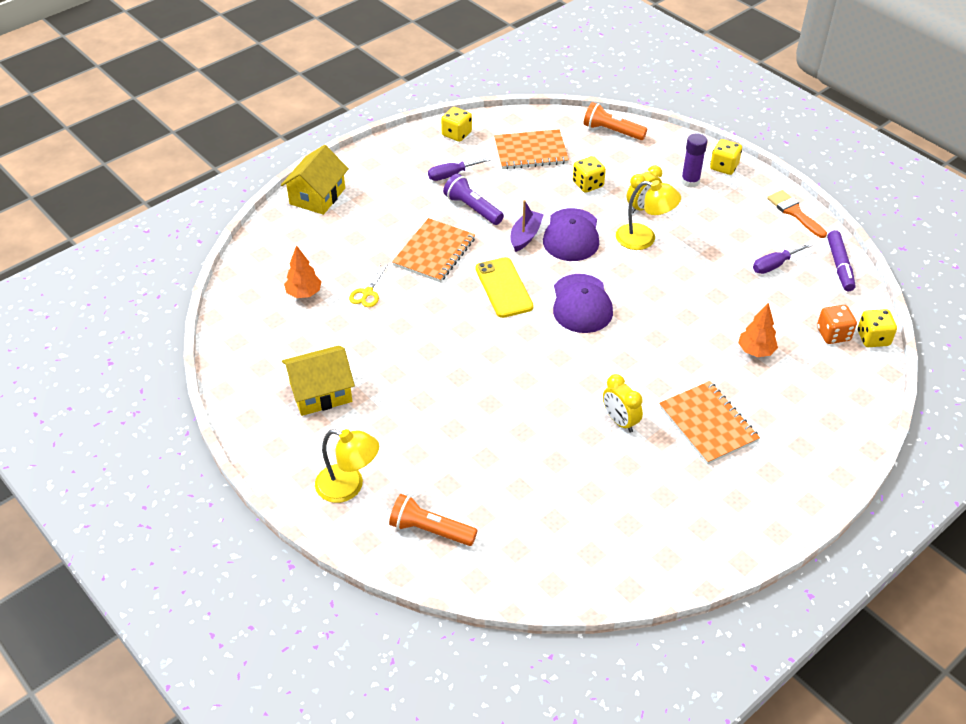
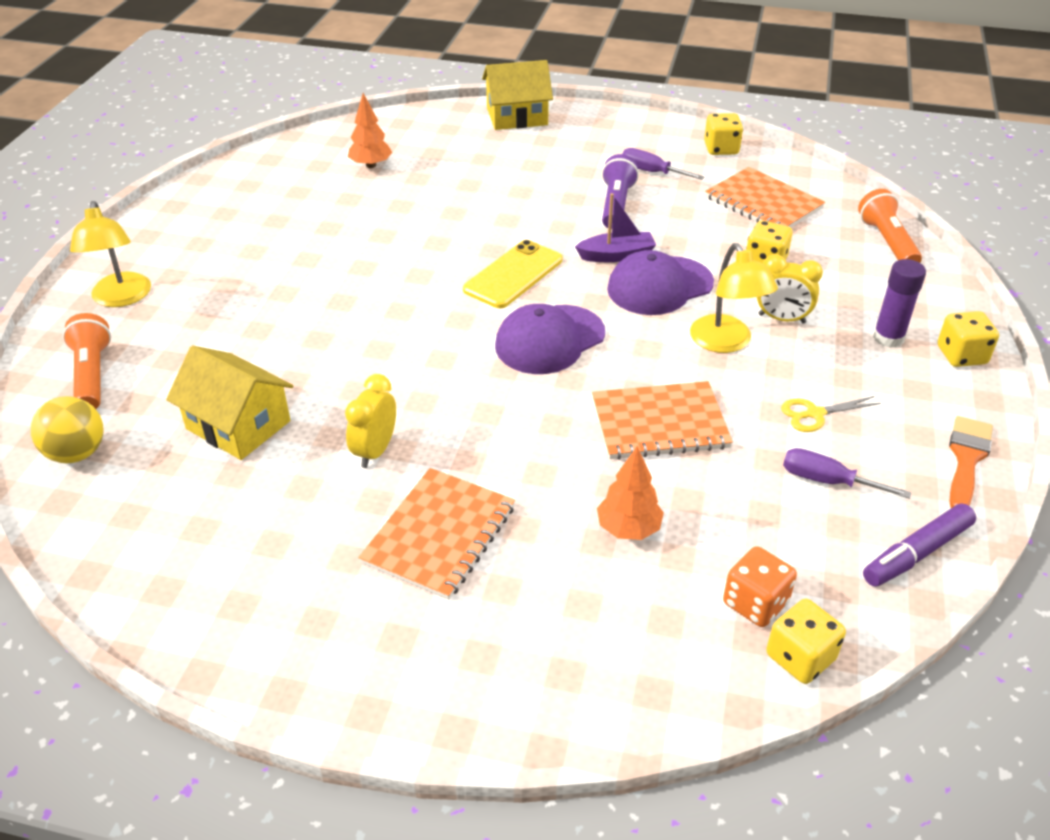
camera: 55 degrees right, 5 degrees down
(321, 392) = (241, 229): yellow house -> yellow house (238, 425)
(367, 293) = (410, 197): yellow scissors -> yellow scissors (814, 414)
(434, 252) = (517, 210): orange notebook -> orange notebook (659, 423)
(510, 562) = (77, 453): none -> yellow ball

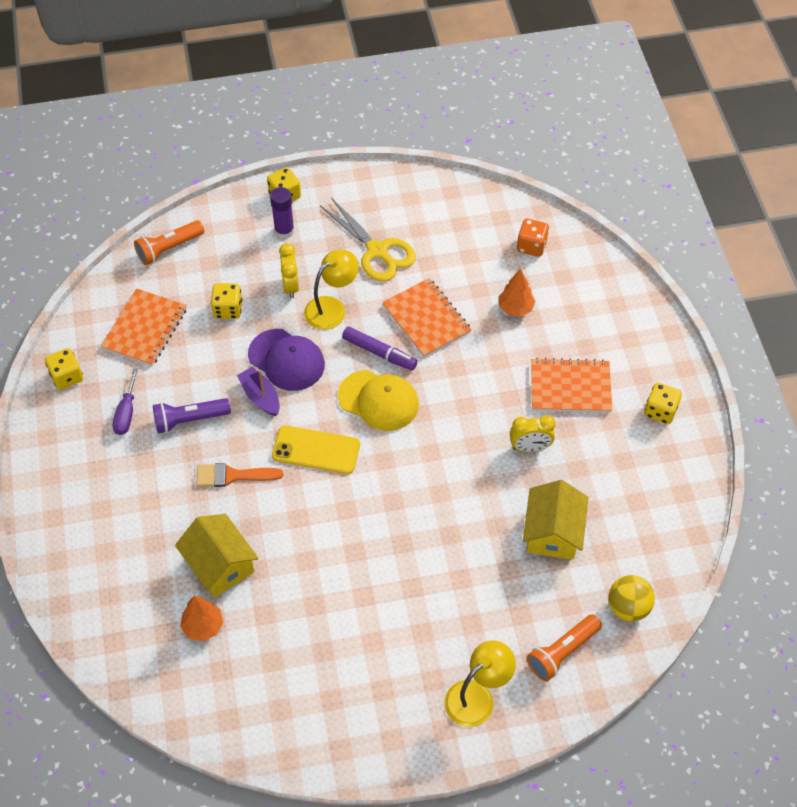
camera: 115 degrees left, 15 degrees up
(517, 116) = (64, 549): yellow house -> yellow house (220, 565)
(549, 340) = (378, 400): purple cap -> yellow cap
(800, 657) = (552, 223): yellow dice -> yellow dice (660, 411)
(814, 414) = (377, 251): yellow scissors -> yellow scissors, size x1.94
(827, 481) = (430, 236): purple screwdriver -> none
(916, 553) = (461, 193): purple marker -> purple marker (379, 353)
(967, 459) = (379, 183): orange brush -> orange brush (232, 476)

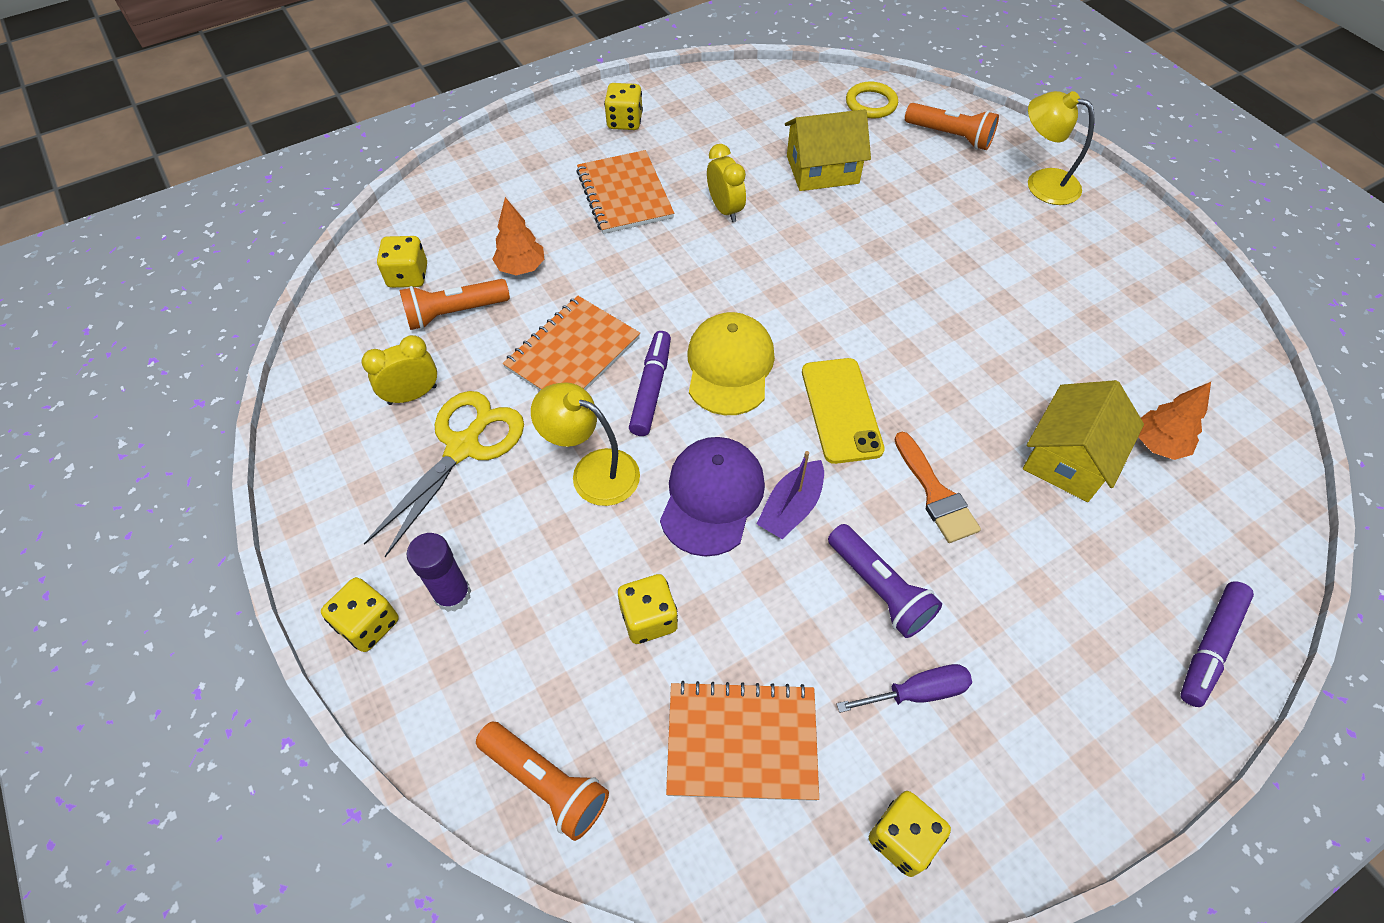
camera: 110 degrees left, 0 degrees up
(71, 569) = (1209, 647): none -> purple marker
(291, 286) = (569, 542): yellow clock -> yellow clock (412, 395)
(487, 265) = (454, 313): none -> orange flashlight
(531, 246) = (408, 276): orange dice -> yellow dice
(628, 607) = (871, 104): yellow ball -> yellow ring

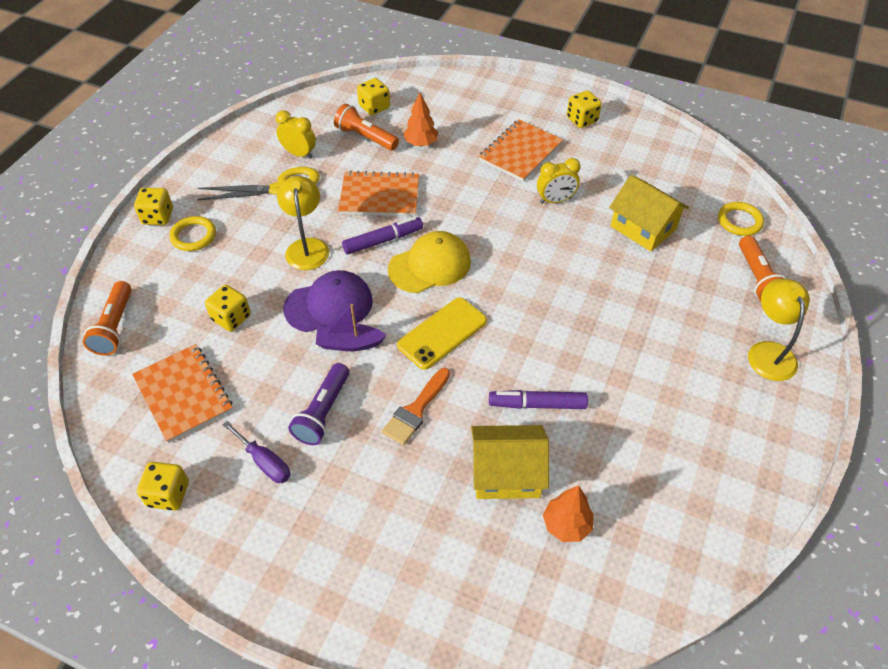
camera: 55 degrees right, 5 degrees down
(453, 594) = (193, 236): purple glue stick -> yellow ring
(725, 209) = (555, 200): yellow clock -> yellow clock turned 45 degrees clockwise
(1209, 647) = (408, 619): purple marker -> purple marker (537, 404)

